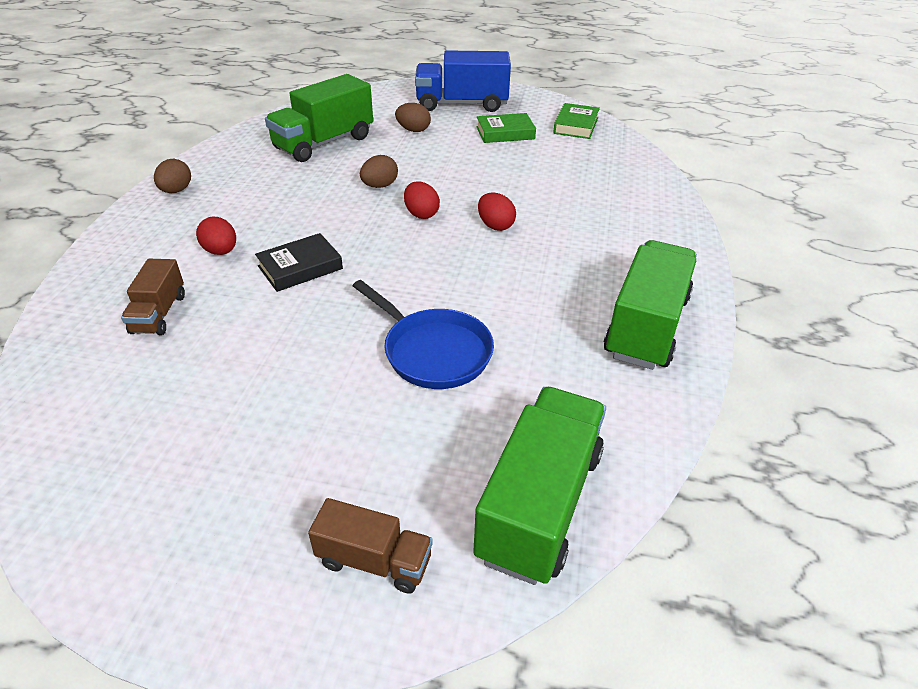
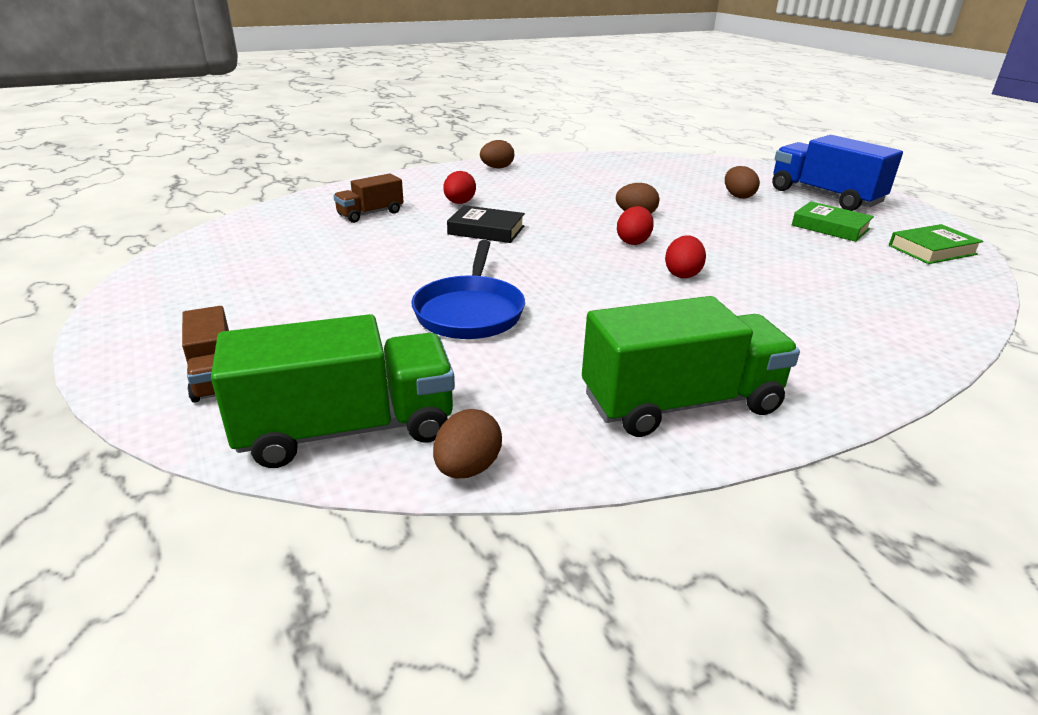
camera: 50 degrees right, 10 degrees down
(324, 143) = (645, 179): green truck -> none
(639, 461) = (467, 468): none -> brown egg

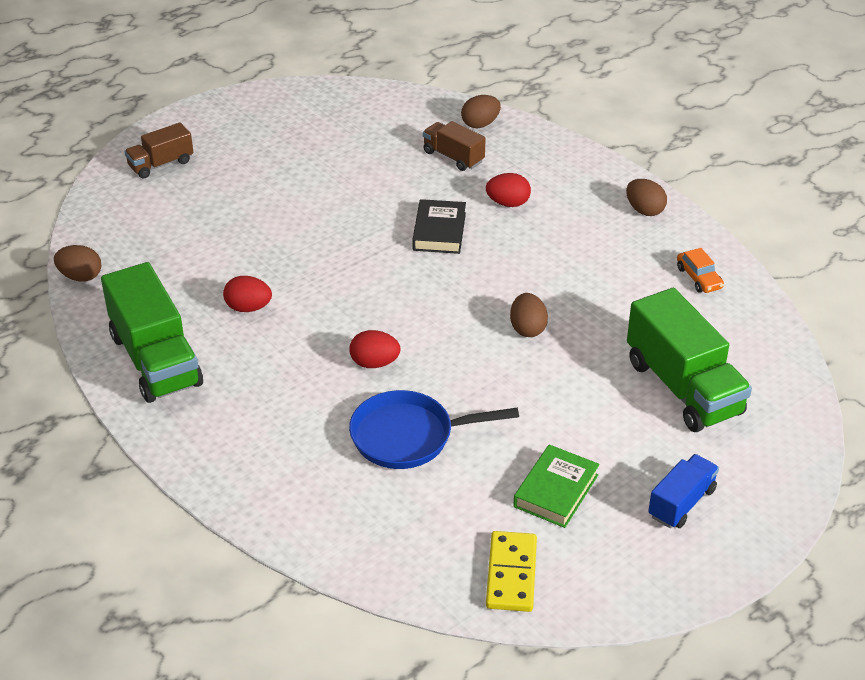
camera: 80 degrees right, 10 degrees up
(347, 429) = (112, 226): green truck -> green truck (683, 388)
(470, 311) = (268, 248): blue pan -> blue pan (409, 436)
(584, 165) = (699, 278): none -> orange car
(633, 242) = (446, 329): red egg -> red egg (248, 308)
(738, 196) = (639, 416): brown egg -> brown egg (480, 124)
(824, 197) = (681, 503): blue truck -> blue truck, size x0.54
(932, 250) = (511, 574): green book -> yellow domino

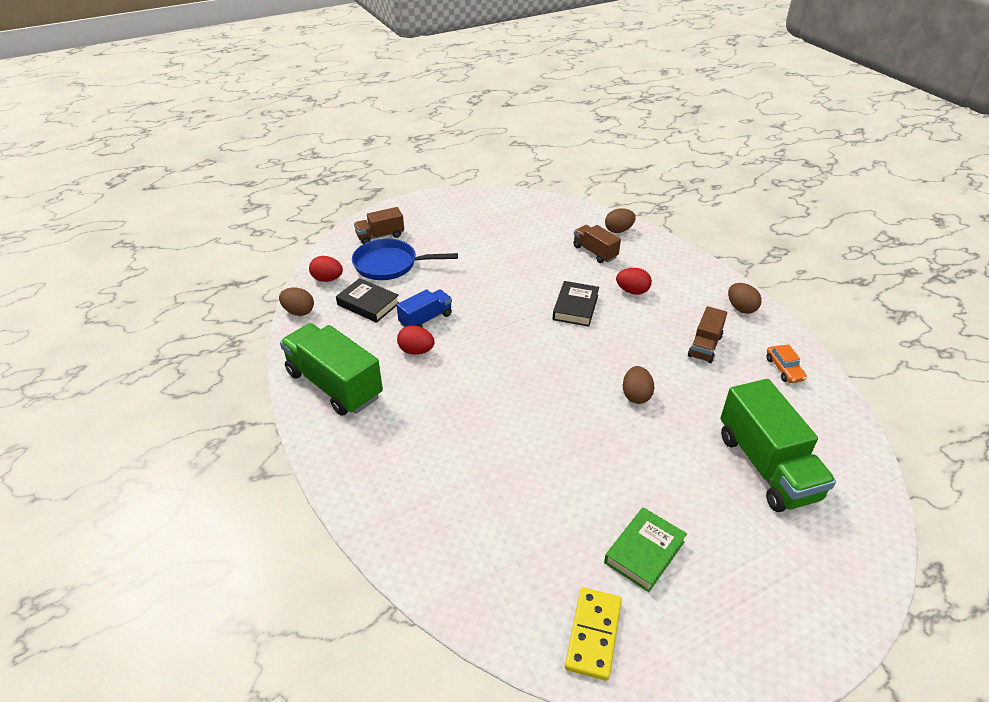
camera: 10 degrees right, 0 degrees up
(155, 360) = (334, 385): green truck -> green truck turned 150 degrees clockwise
(170, 257) = (368, 304): none -> black book
(374, 363) = (505, 409): red egg -> red egg (327, 279)
(409, 436) = (522, 479): blue pan -> blue pan (390, 265)
(604, 261) = (705, 346): none -> brown truck
(681, 503) = (760, 583): blue truck -> blue truck (426, 319)

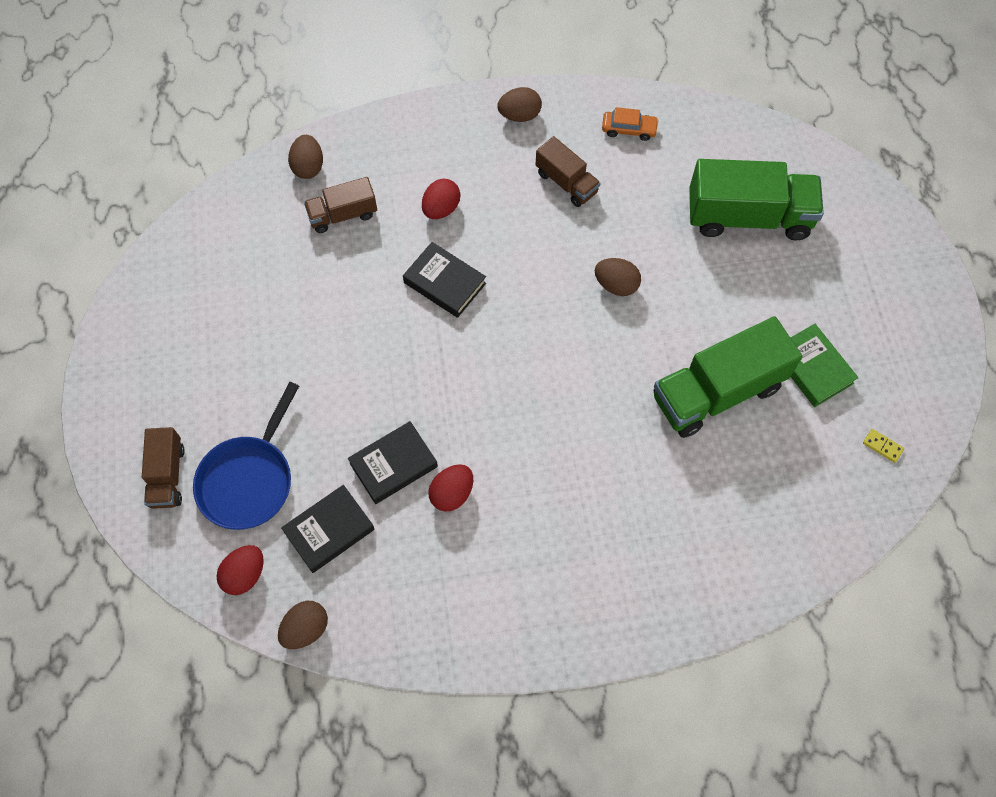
camera: 70 degrees left, 25 degrees up
(334, 385) = (477, 608): green truck -> green truck (717, 392)
(426, 319) = (393, 465): blue truck -> black book
(593, 634) = (882, 446): yellow domino -> yellow domino, size x0.46

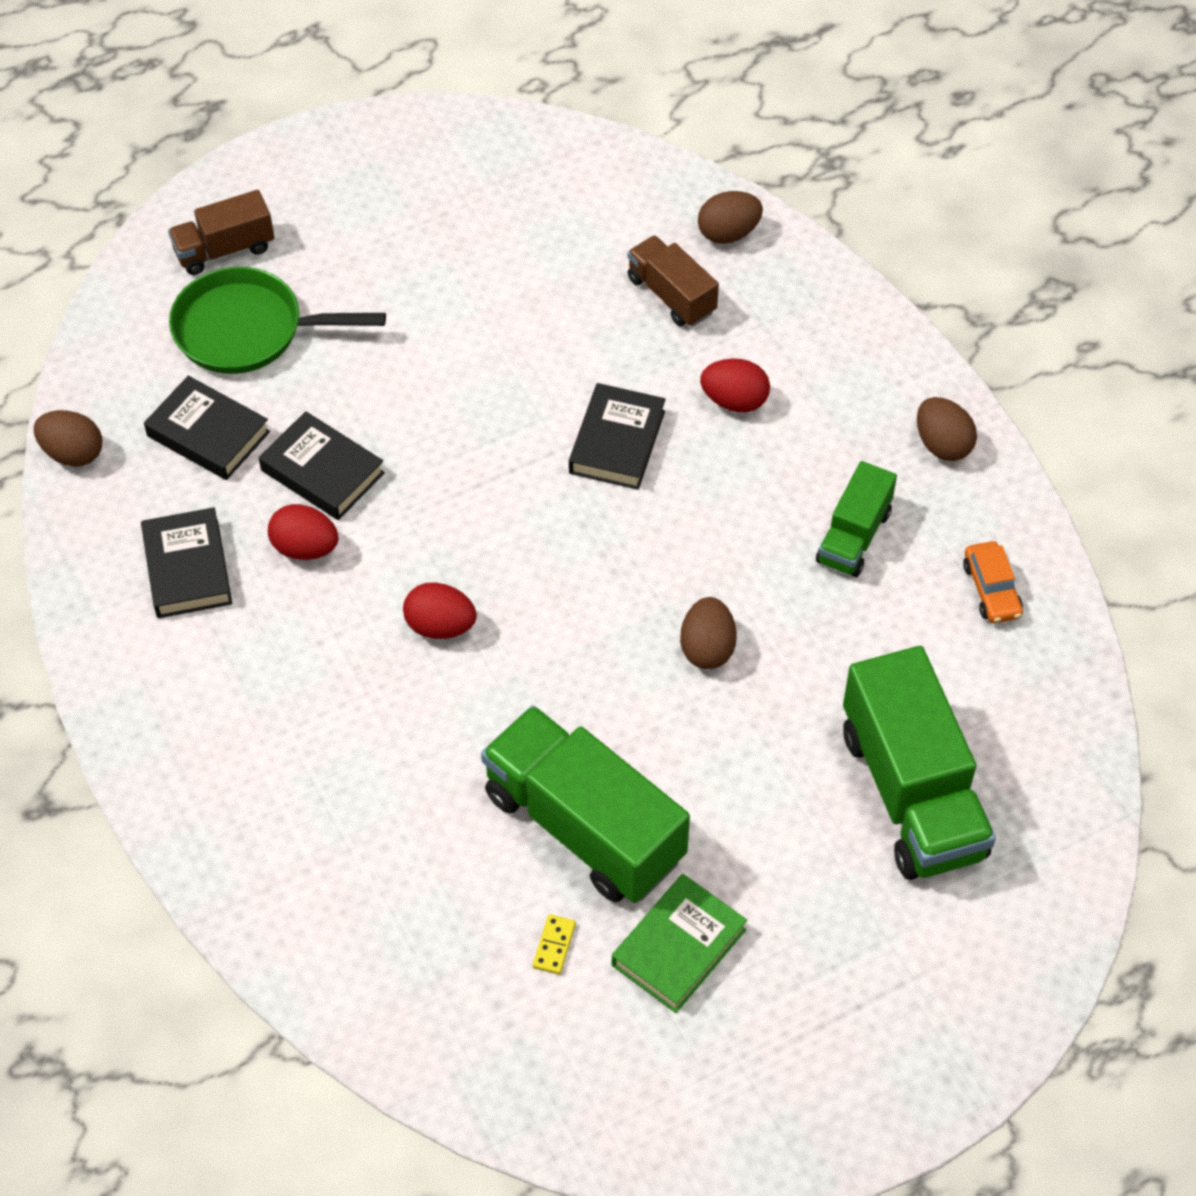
camera: 70 degrees right, 10 degrees down
(245, 574) = (123, 369): red egg -> red egg (440, 626)
(249, 479) = (247, 330): blue pan -> green pan
(438, 574) = (187, 568): none -> black book
(566, 182) = (853, 537): brown truck -> green truck
(882, 446) = (582, 1078): yellow domino -> yellow domino (554, 945)

